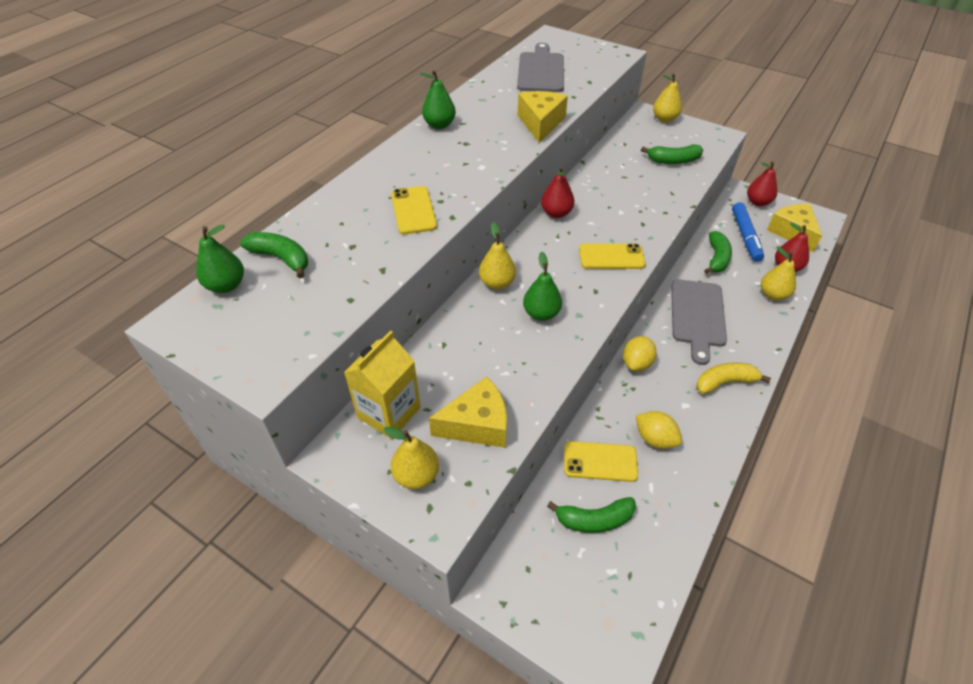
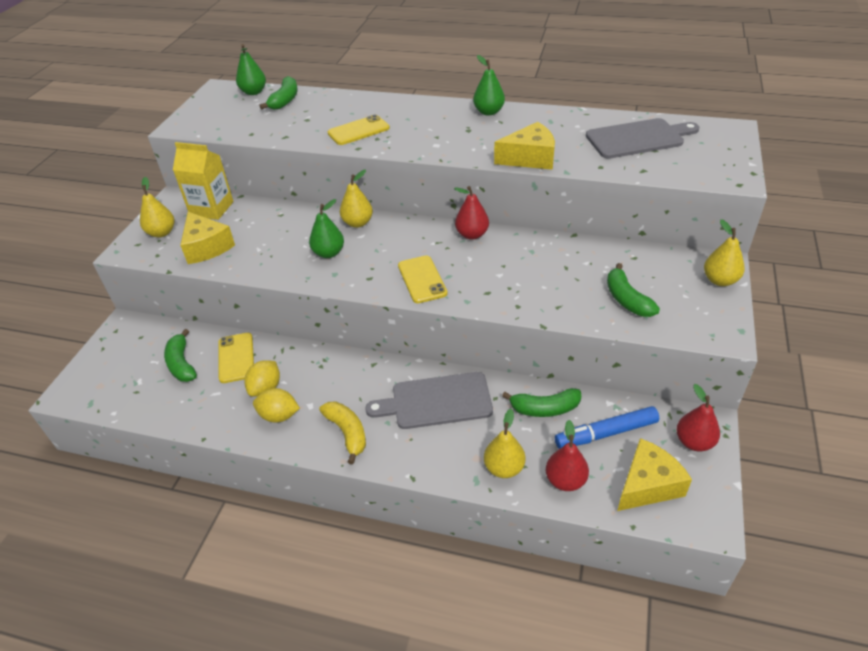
camera: 75 degrees right, 5 degrees down
(636, 363) = (352, 363): yellow lemon -> yellow lemon (279, 416)

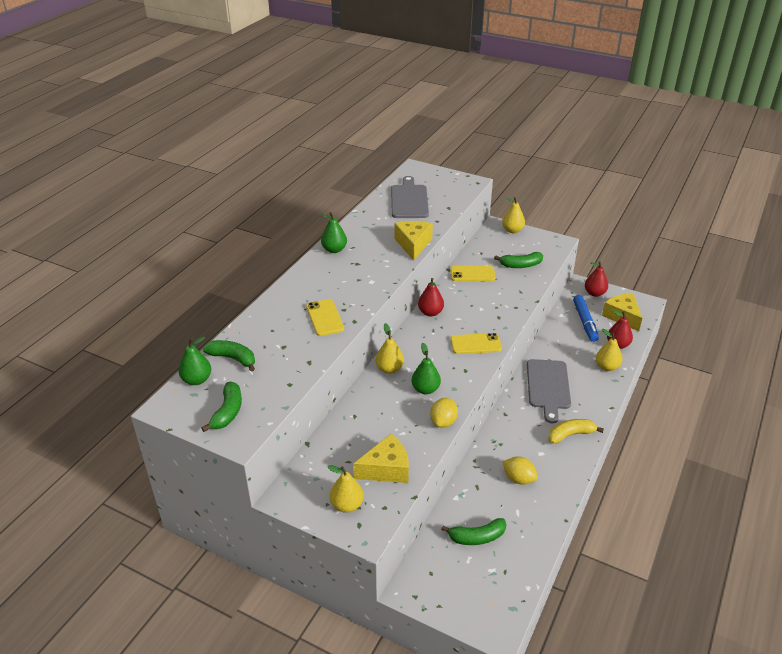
camera: 80 degrees left, 5 degrees down
(212, 209) = (320, 465): yellow carton -> none
(236, 358) = (478, 497): yellow phone -> yellow phone (472, 274)
(279, 416) = (549, 472): yellow lemon -> yellow lemon (443, 422)
(544, 409) = (562, 341): green banana -> green banana (228, 412)

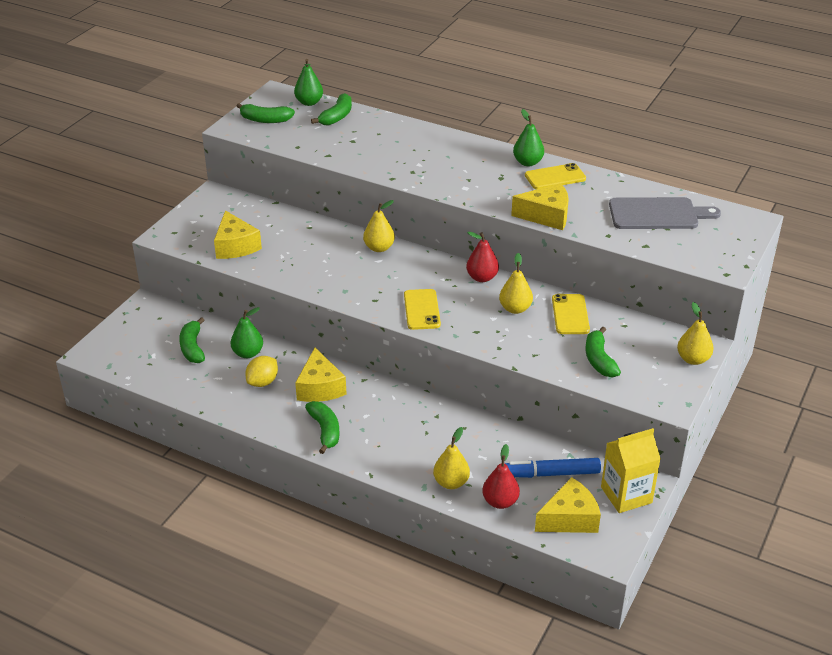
camera: 90 degrees right, 0 degrees up
(325, 318) = (398, 161): yellow phone -> yellow phone (555, 177)
(347, 505) = (197, 225): yellow pear -> yellow pear (515, 309)
(425, 389) = (344, 271): green pear -> green pear (248, 353)
(443, 422) = (294, 281): yellow lemon -> none
(519, 440) = (320, 387): none -> yellow cheese
(548, 386) = (411, 421): grey cutting board -> none
(570, 435) = (325, 430): yellow banana -> green banana
(594, 293) = (626, 495): red pear -> yellow carton

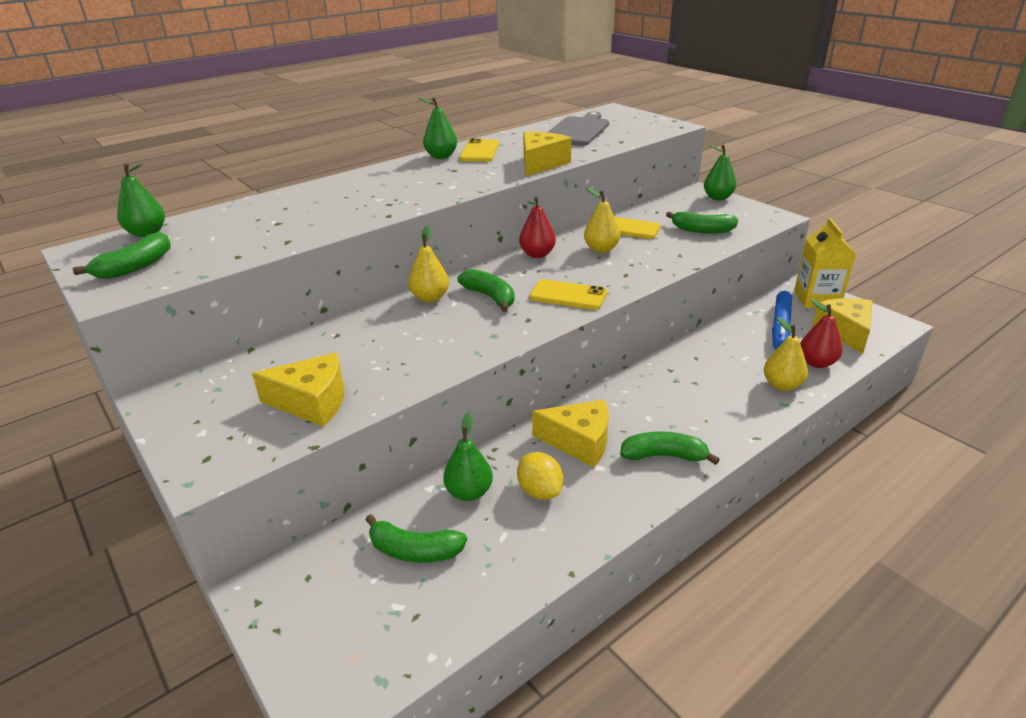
camera: 65 degrees left, 5 degrees down
(337, 116) = (210, 223): green banana -> green banana (490, 297)
(693, 359) = (718, 198): yellow pear -> green pear

